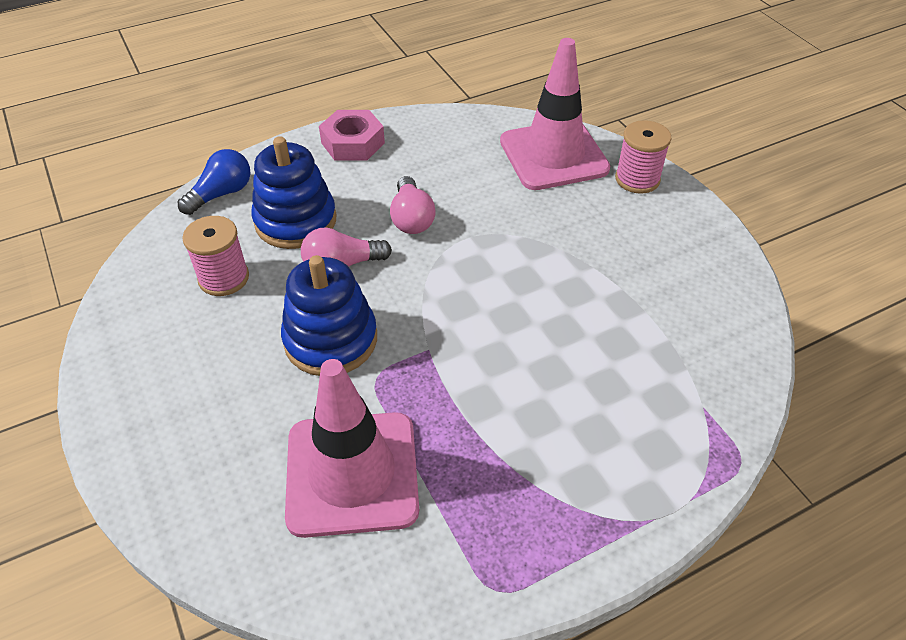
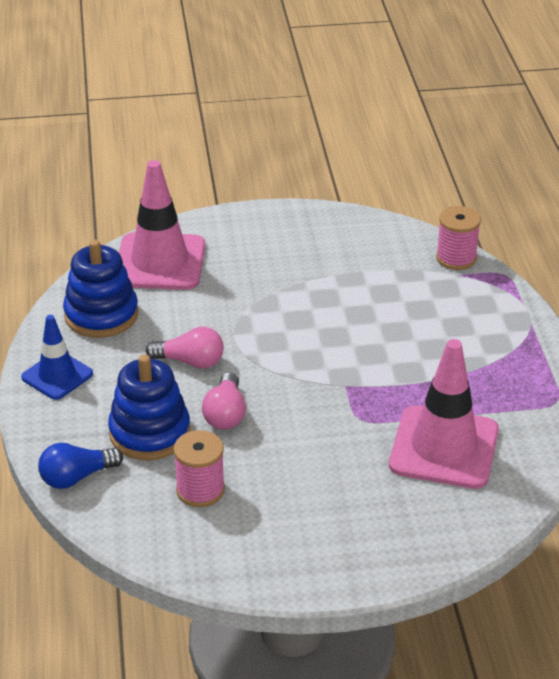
camera: 70 degrees left, 10 degrees down
(221, 194) = (77, 477): blue light bulb -> blue light bulb turned 90 degrees counterclockwise
(331, 340) = (309, 436): blue stacking toy -> blue stacking toy (101, 315)
(353, 143) = (57, 376): pink nut -> blue traffic cone
(637, 179) = (219, 229): pink spool -> pink spool (456, 258)

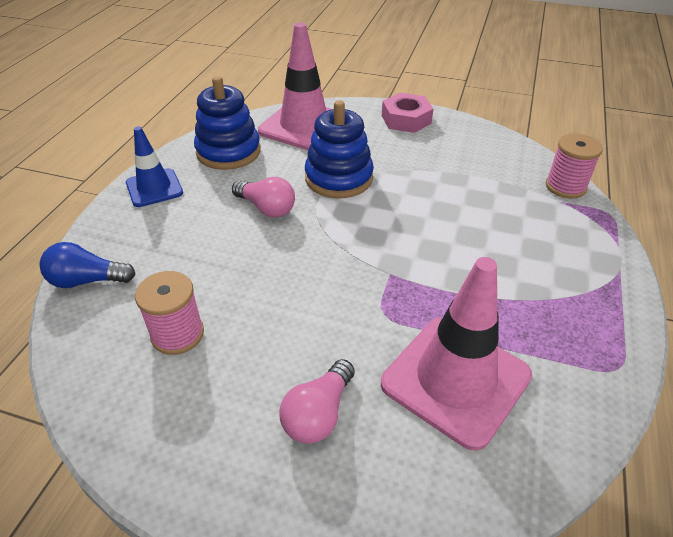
camera: 25 degrees right, 5 degrees up
(150, 433) = (182, 260): blue stacking toy -> blue stacking toy (339, 178)
(225, 414) = (260, 265): pink light bulb -> pink light bulb (319, 414)
(263, 225) = (406, 119): none -> pink nut

